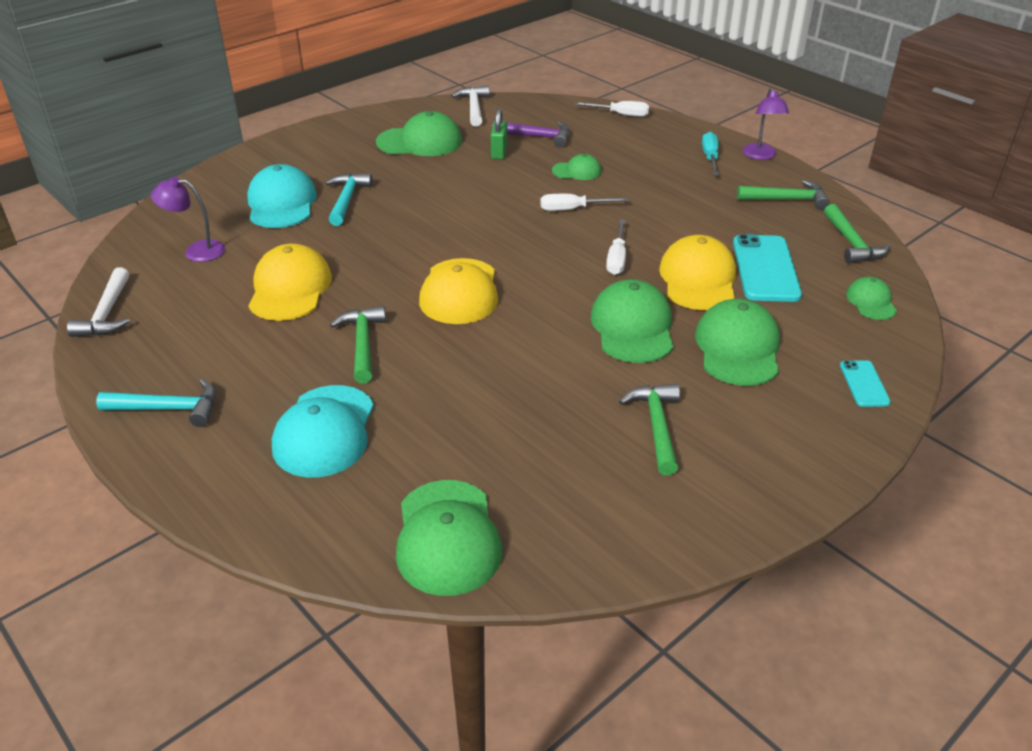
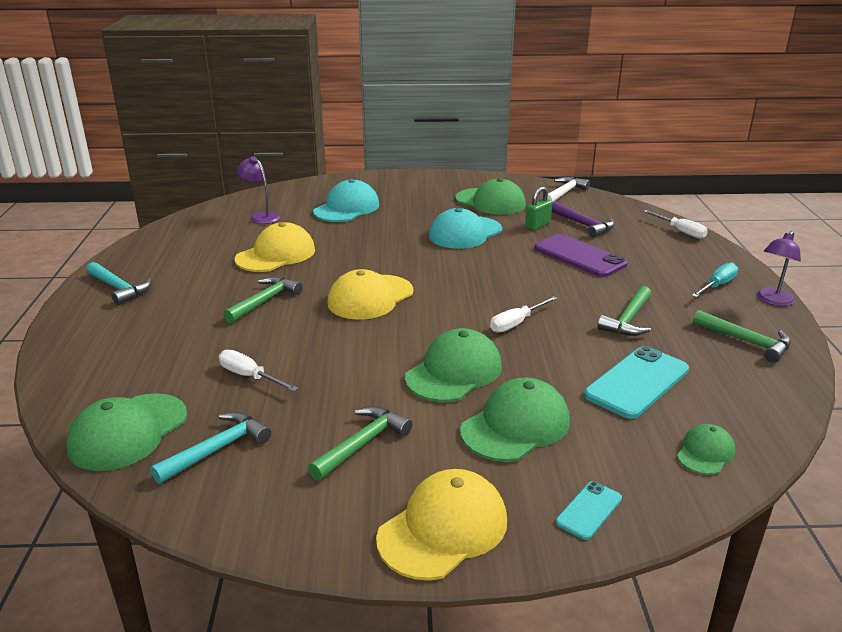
camera: 40 degrees right, 10 degrees down
(107, 313) = (169, 230): white hammer -> none
(324, 431) = (167, 338): turquoise cap -> turquoise cap (465, 233)
(347, 200) = (388, 219): turquoise hammer -> turquoise hammer (217, 449)
(572, 209) = (535, 279): white screwdriver -> white screwdriver (249, 376)
(577, 171) = (579, 256): green cap -> purple phone
(698, 279) = (562, 364): yellow cap -> yellow cap (443, 529)
(851, 243) = (761, 399): green hammer -> green hammer (628, 320)

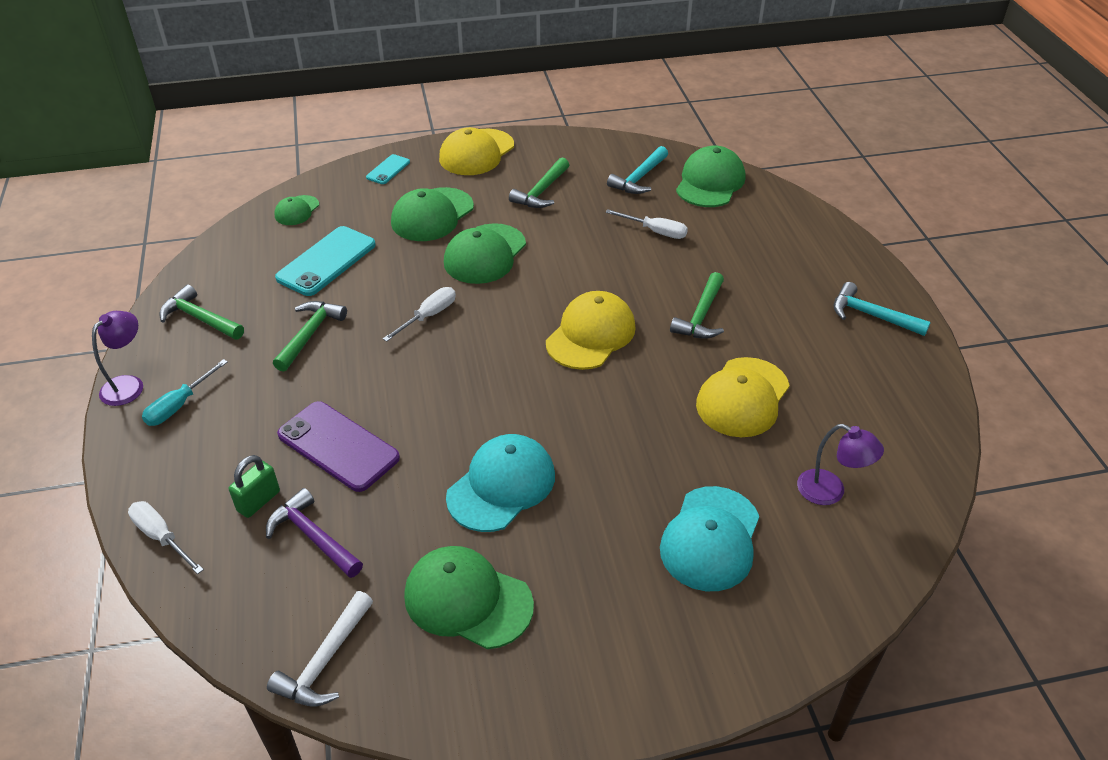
camera: 170 degrees right, 15 degrees up
(537, 225) = (389, 524): green padlock -> green padlock (258, 501)

